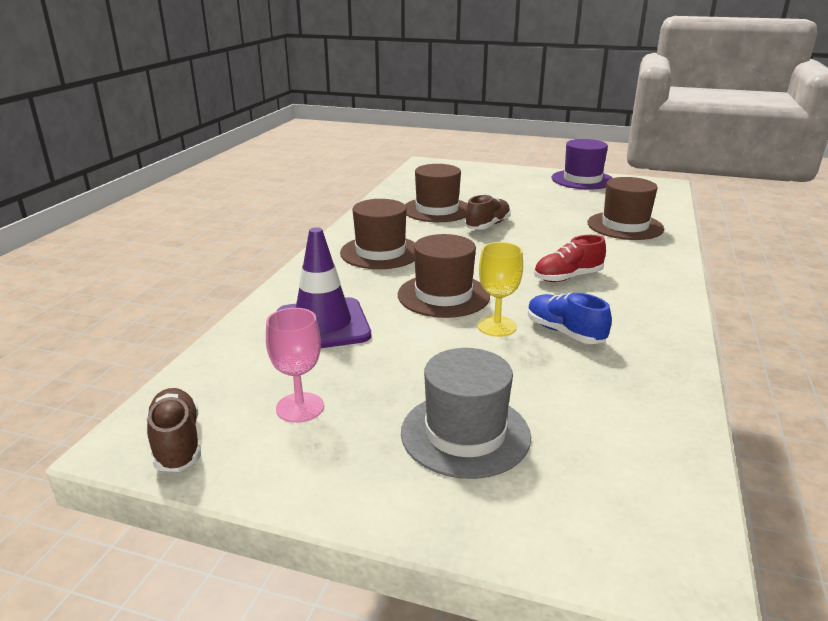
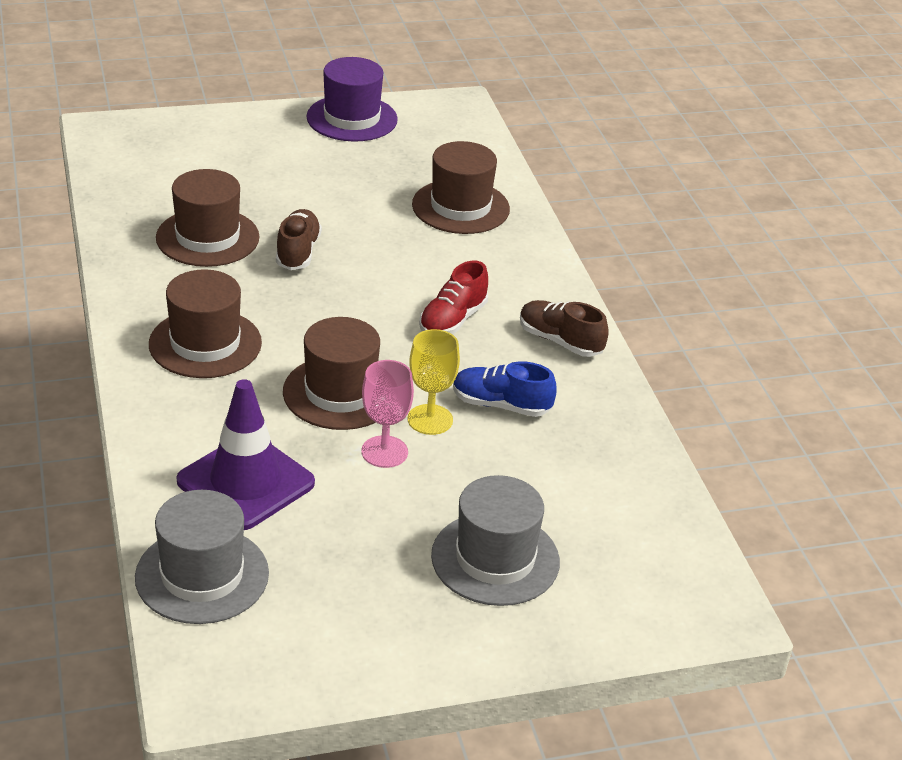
camera: 35 degrees left, 10 degrees up
(177, 443) = (246, 673): brown shoe -> brown shoe (560, 341)
(228, 368) = (202, 575): none -> grey hat
(300, 407) = (323, 590): pink goblet -> pink goblet (384, 452)

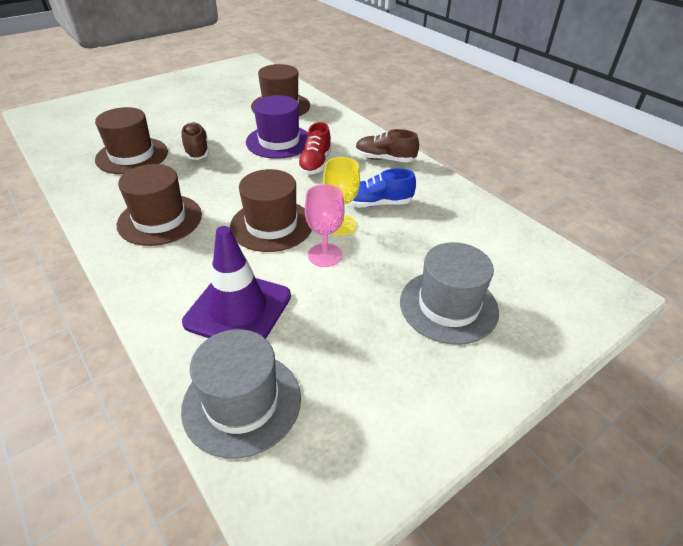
camera: 20 degrees left, 5 degrees up
(352, 118) = (192, 78): purple hat -> purple hat (279, 141)

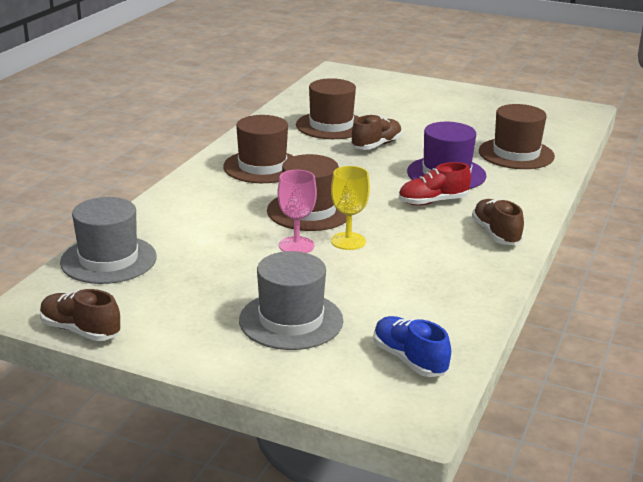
camera: 60 degrees right, 15 degrees down
(238, 309) = (194, 230): purple traffic cone -> none
(378, 203) = (407, 250): blue shoe -> blue shoe (409, 359)
(382, 483) = (80, 330): none -> brown shoe

